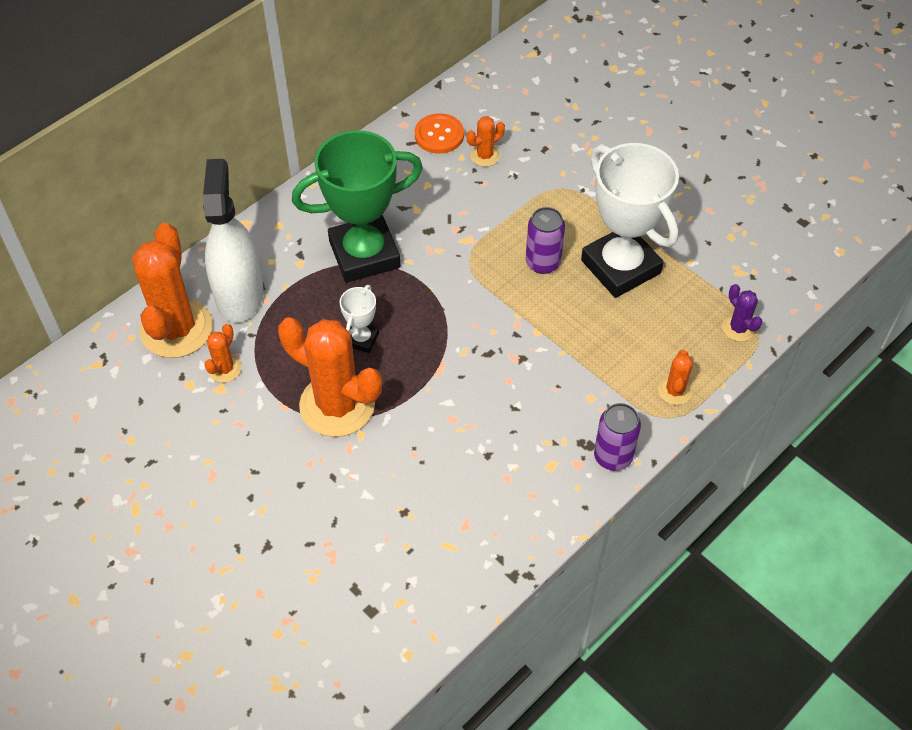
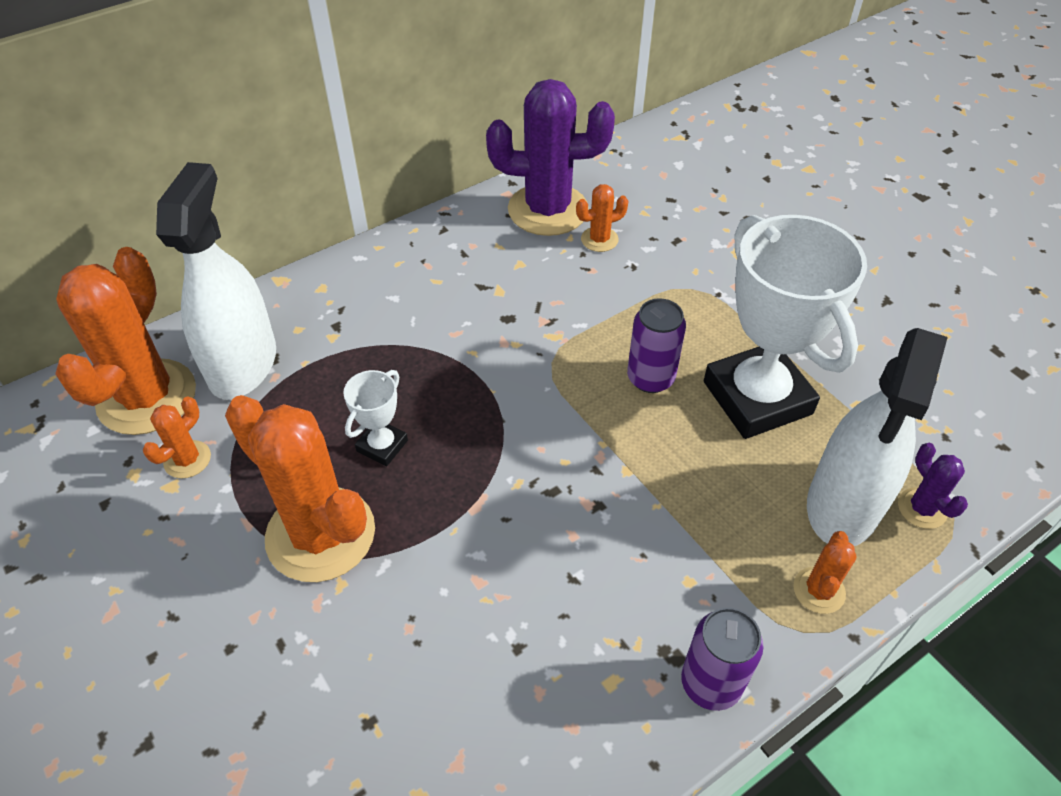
camera: 10 degrees right, 5 degrees down
(364, 254) = (418, 336): green trophy -> none
(439, 135) = (548, 210): orange button -> purple cactus
(686, 334) = (843, 505): none -> white spray bottle

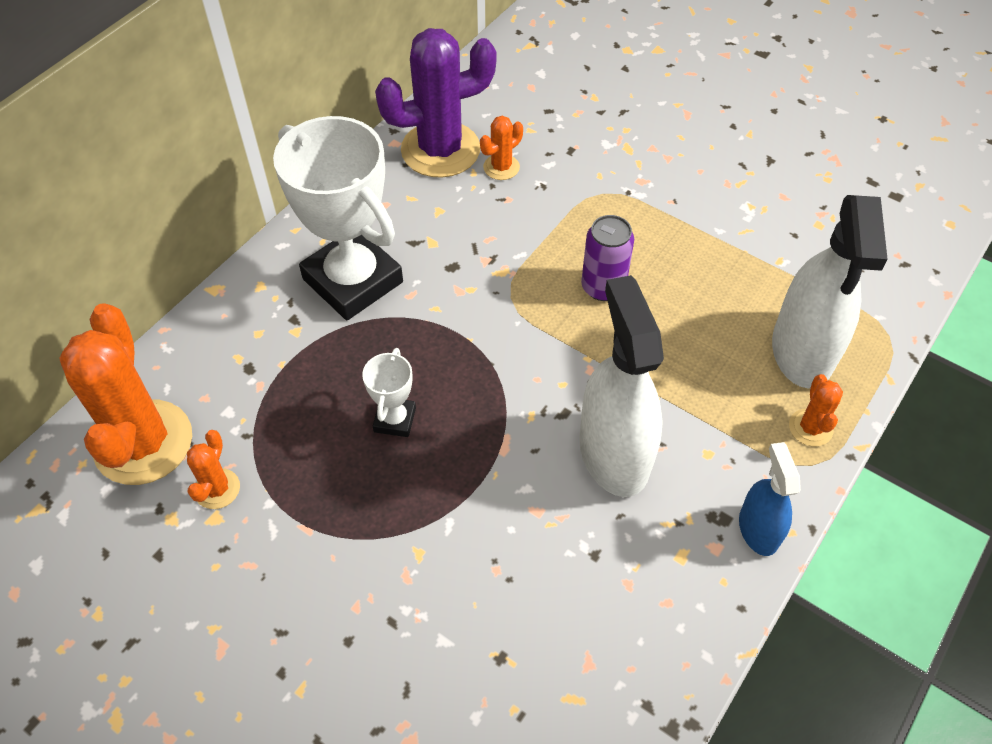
camera: 20 degrees left, 5 degrees up
(243, 365) = (222, 383): white spray bottle -> white spray bottle (613, 453)
(320, 534) = (379, 516): orange cactus -> none
(711, 683) = (758, 530): purple can -> blue spray bottle
(757, 398) = (699, 279): white trophy -> white trophy (353, 281)
(922, 508) = (862, 335): purple cactus -> none

